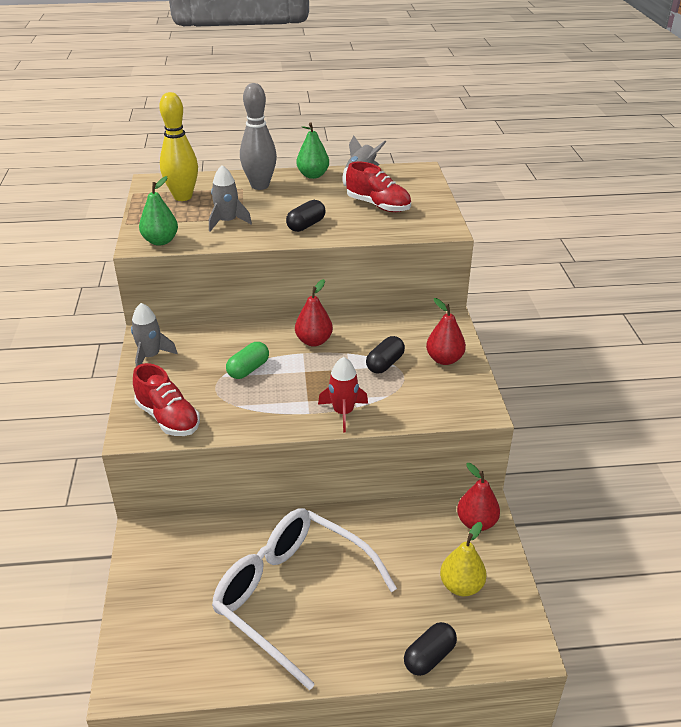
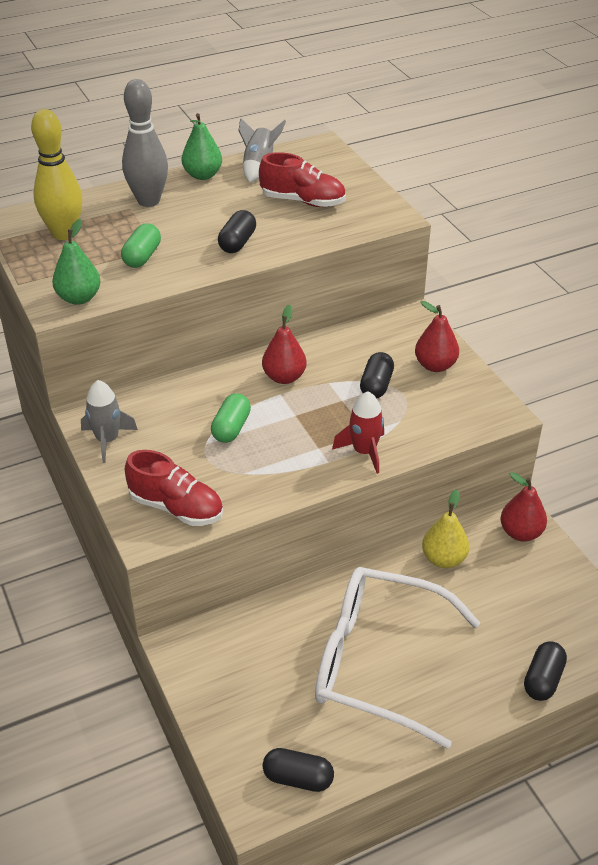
camera: 20 degrees left, 5 degrees up
(171, 672) = (298, 778): none -> black capsule
(227, 222) = (142, 257): grey rocket -> green capsule
(461, 586) = (538, 601): yellow pear -> yellow pear (443, 559)

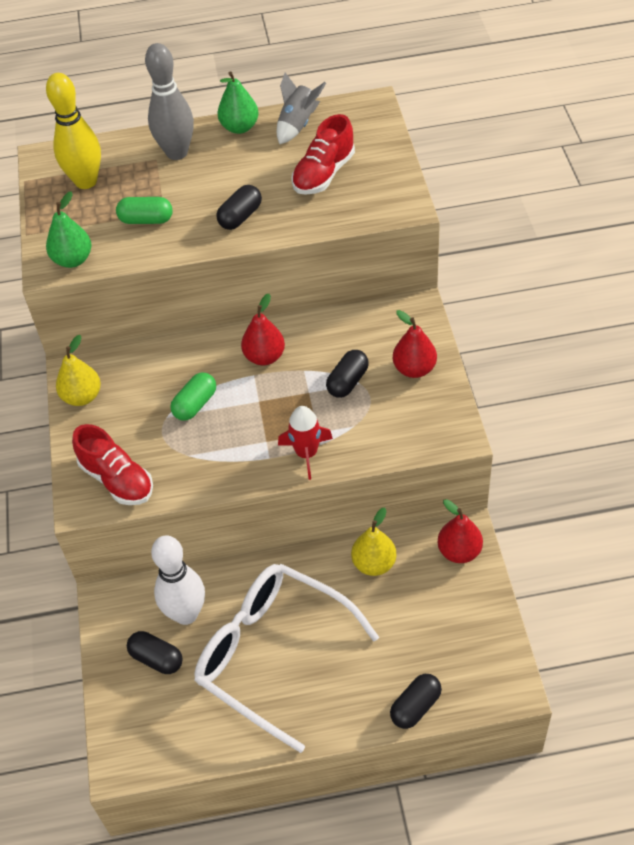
camera: 20 degrees right, 10 degrees up
(107, 440) = (82, 397): grey rocket -> yellow pear
(142, 257) = (146, 220): green capsule -> green capsule turned 60 degrees clockwise
(270, 643) = (186, 614): none -> white bowling pin
(298, 778) = (163, 747): black capsule -> black capsule (156, 658)
(303, 201) = (324, 174): red shoe -> red shoe turned 90 degrees clockwise

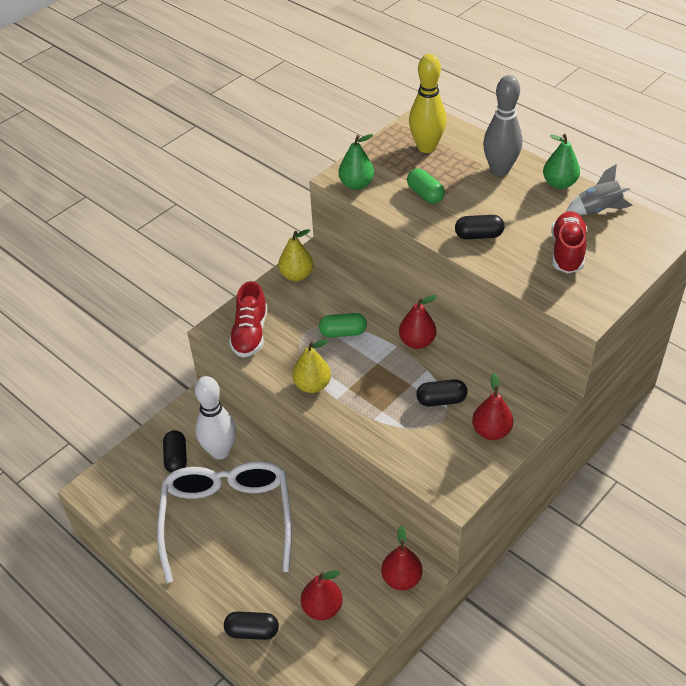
camera: 50 degrees right, 5 degrees down
(306, 453) = (358, 416): red rocket -> none
(324, 174) = (567, 252): red shoe -> red shoe turned 105 degrees clockwise
(374, 564) = (345, 531): yellow pear -> yellow pear (312, 385)
(438, 633) = (322, 608): none -> red pear

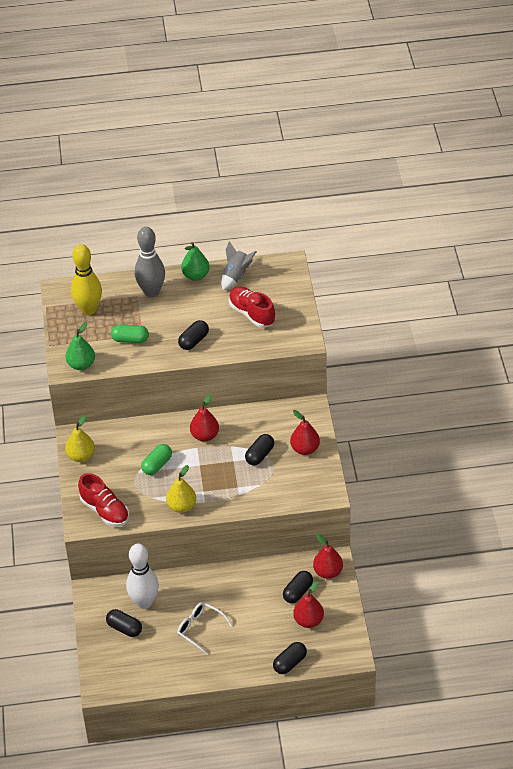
camera: 50 degrees left, 0 degrees up
(227, 518) = (200, 629): white glasses -> white glasses, size x0.46
(349, 570) = (298, 592): none -> black capsule

